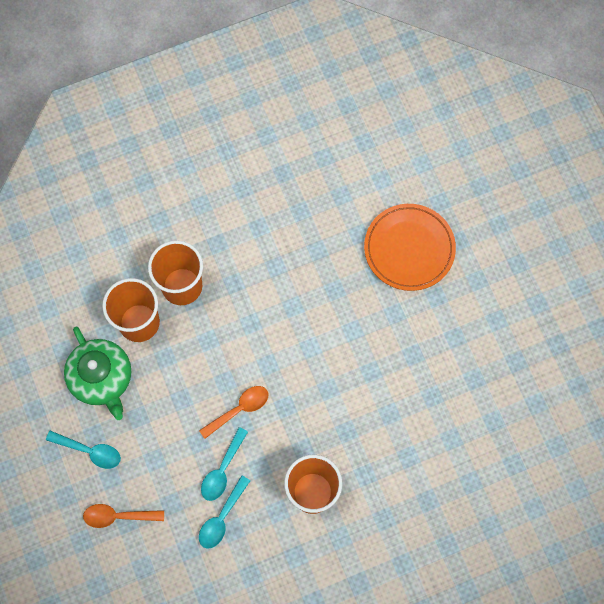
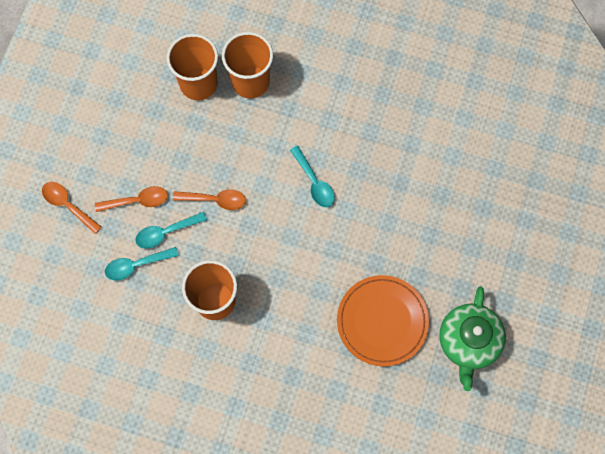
camera: 40 degrees right, 0 degrees up
(89, 451) = (88, 145): turquoise spoon -> turquoise spoon (314, 182)
(102, 378) = (140, 102): green teapot -> green teapot (468, 341)
(174, 464) = (137, 201): none -> orange spoon
(409, 249) = (440, 184): orange plate -> orange plate (382, 321)

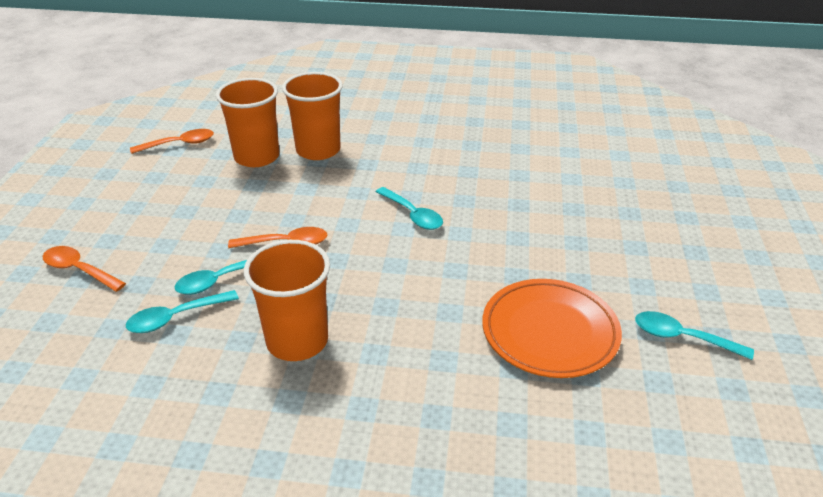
camera: 10 degrees left, 35 degrees down
(137, 201) = (179, 255): orange spoon -> orange spoon (179, 144)
(468, 341) = (682, 337): green teapot -> turquoise spoon

